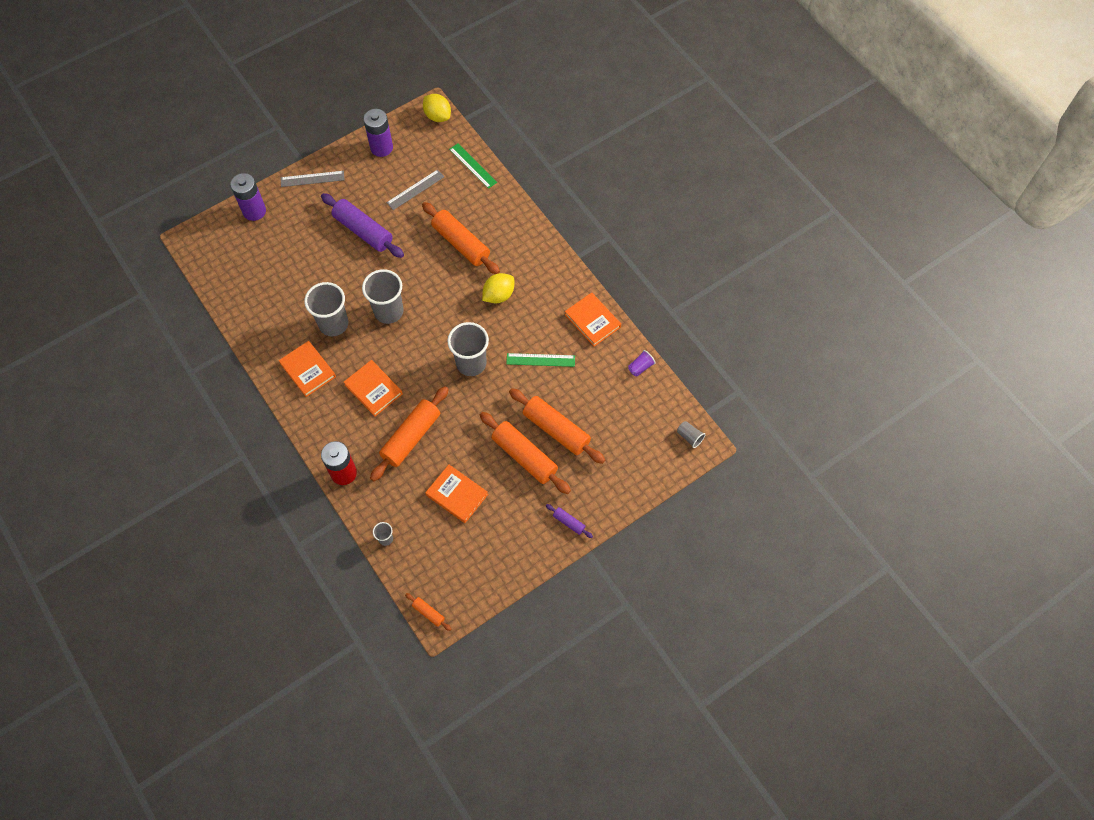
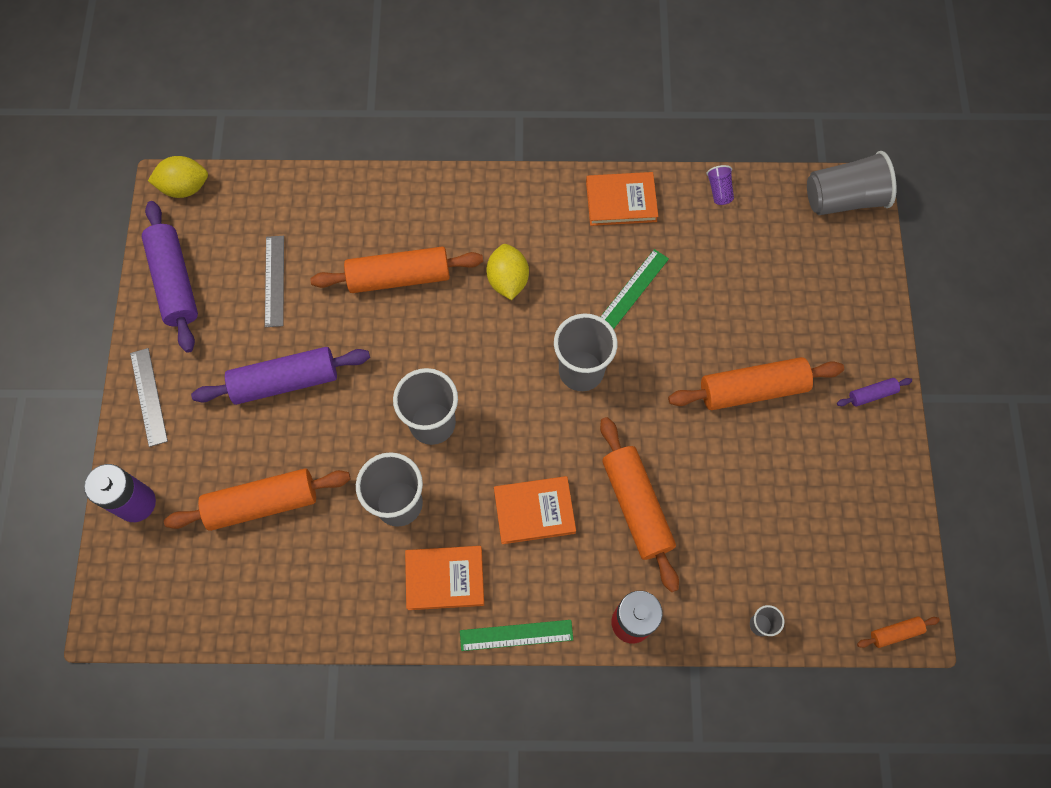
camera: 55 degrees left, 5 degrees up
(312, 179) = (149, 396): grey ruler -> grey ruler turned 45 degrees counterclockwise
(381, 148) = (175, 282): purple battery -> purple rolling pin
(457, 495) = (754, 500): orange book -> none
(473, 165) = (295, 193): green ruler -> green ruler (516, 635)
(556, 430) = (740, 332): orange rolling pin -> orange rolling pin (262, 503)
(689, 437) = (843, 199): grey cup -> grey cup, size x2.19

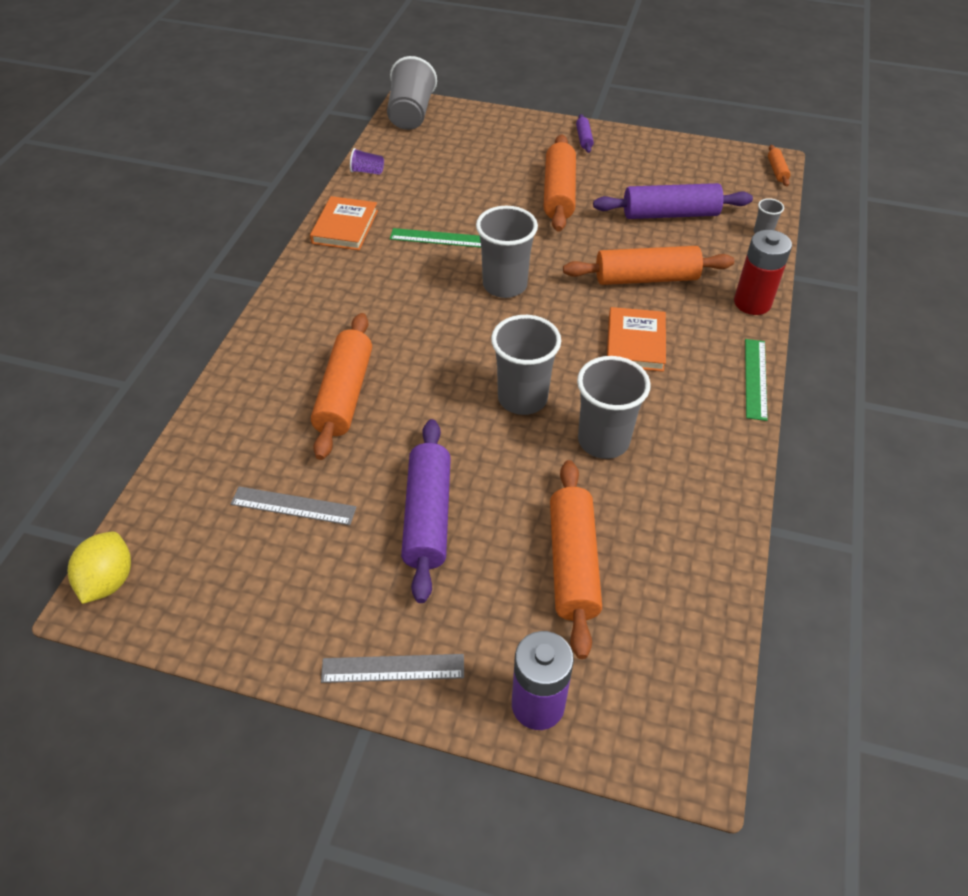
camera: 75 degrees left, 20 degrees down
(175, 282) = (241, 613): purple rolling pin -> purple rolling pin (670, 214)
(445, 578) = (691, 419): orange book -> none
(508, 280) = (389, 314): yellow lemon -> none
(633, 290) = (438, 238): green ruler -> green ruler turned 45 degrees counterclockwise

